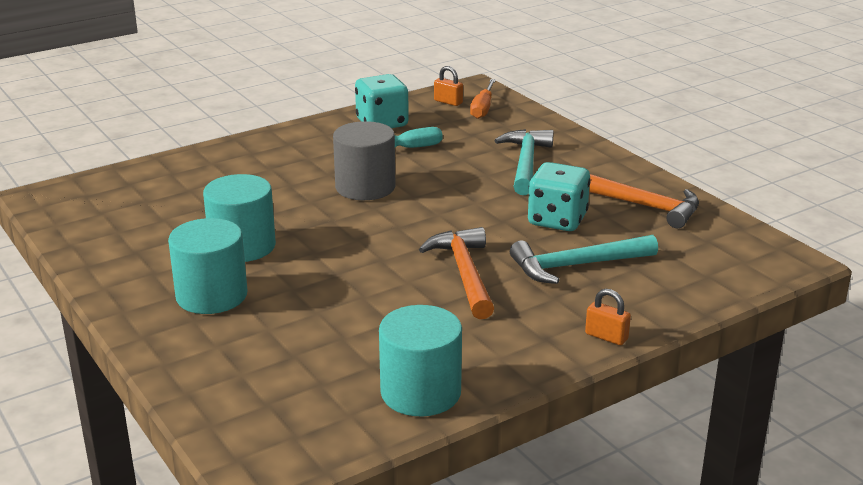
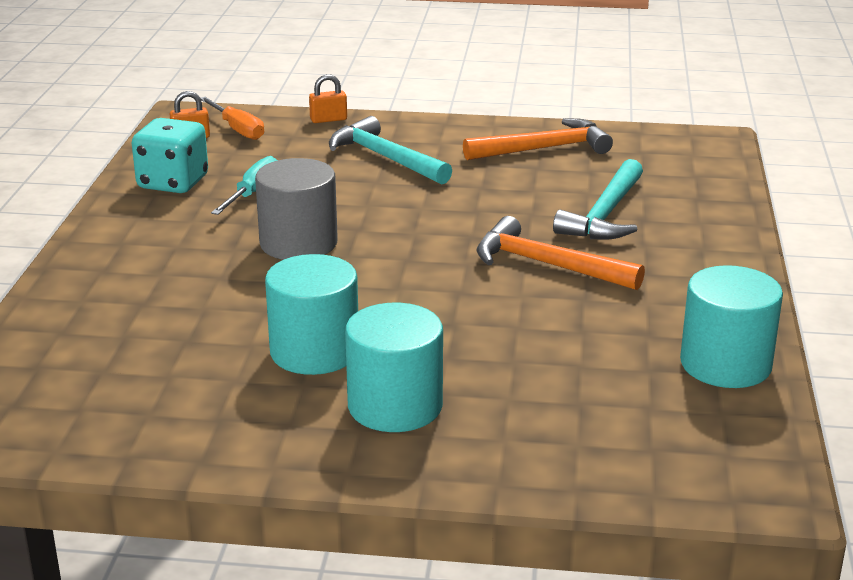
camera: 50 degrees left, 0 degrees up
(557, 220) = (514, 189): turquoise dice -> none
(606, 337) = (736, 251): orange padlock -> orange padlock (328, 119)

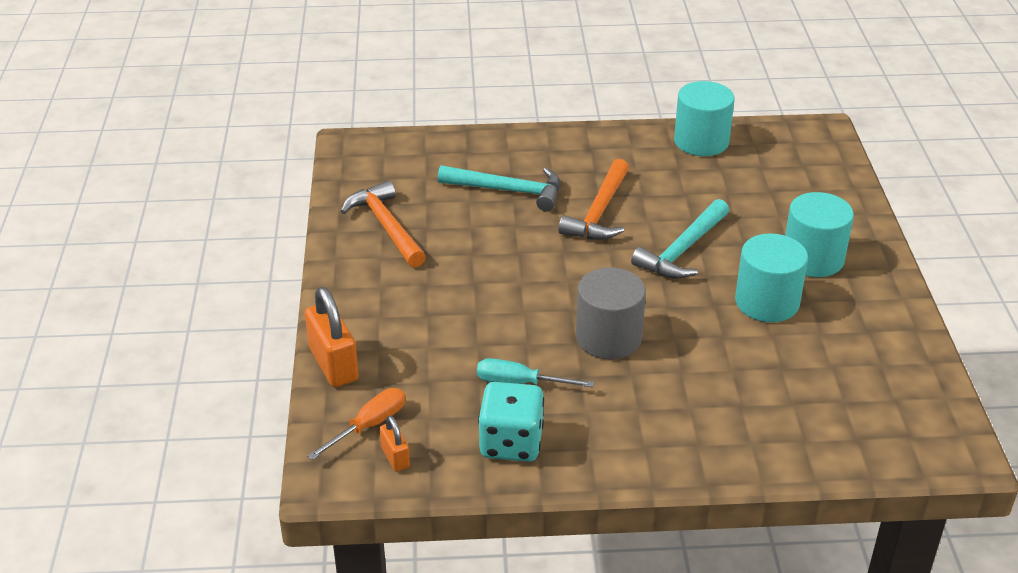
camera: 100 degrees left, 10 degrees up
(328, 119) = (333, 364): orange padlock -> orange padlock, size x1.88
(385, 158) = (423, 314): turquoise hammer -> turquoise hammer (682, 250)

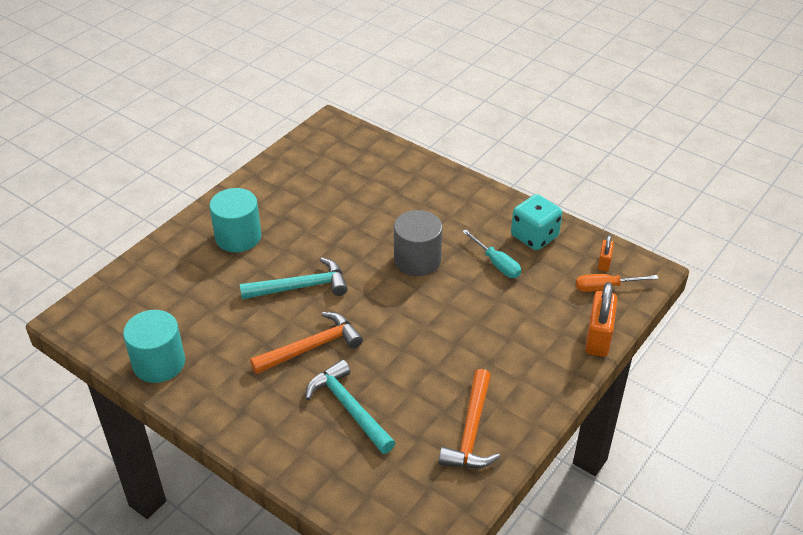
camera: 140 degrees left, 5 degrees up
(767, 302) = (303, 229): turquoise cylinder -> none

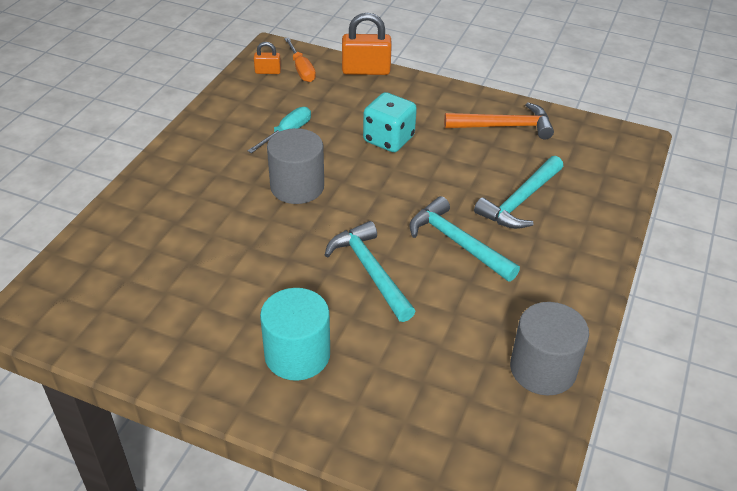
camera: 105 degrees left, 0 degrees up
(159, 363) = (543, 369): turquoise cylinder -> grey cylinder
(311, 347) = (457, 242): orange hammer -> turquoise hammer
(534, 236) = (239, 113): turquoise dice -> turquoise dice (388, 139)

